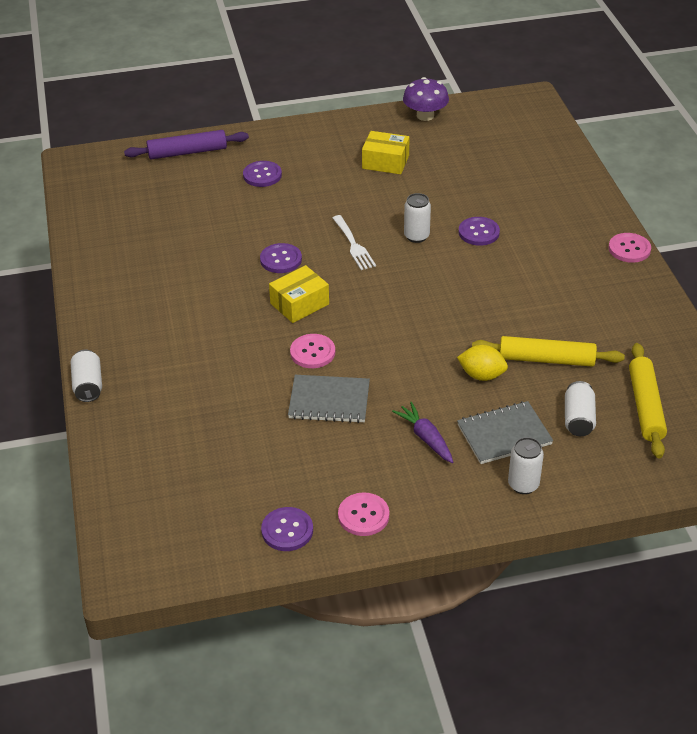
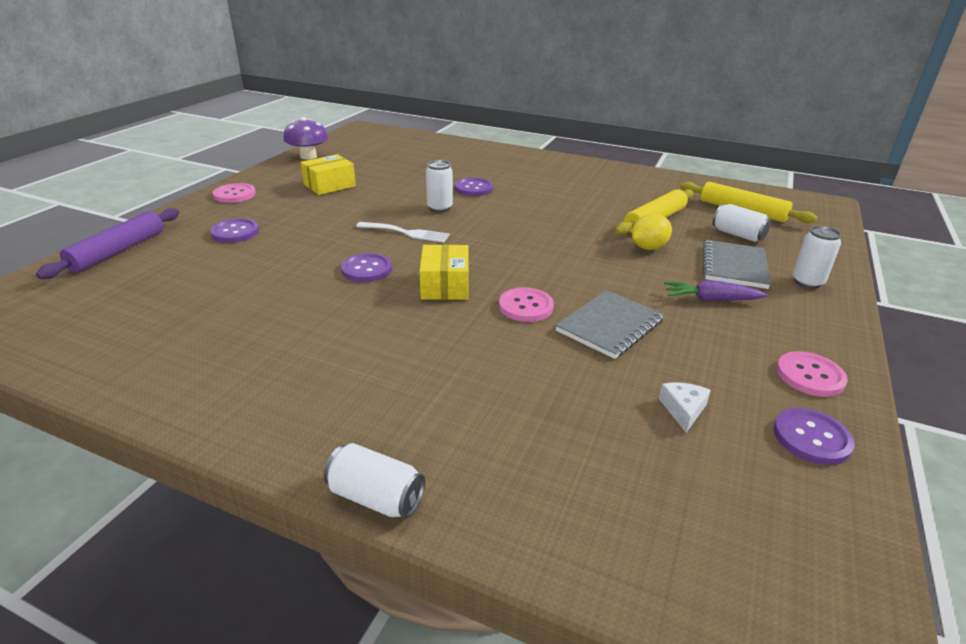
camera: 55 degrees left, 10 degrees down
(263, 467) = (683, 410): none -> white cheese
(629, 249) = (566, 159): pink button -> pink button (234, 195)

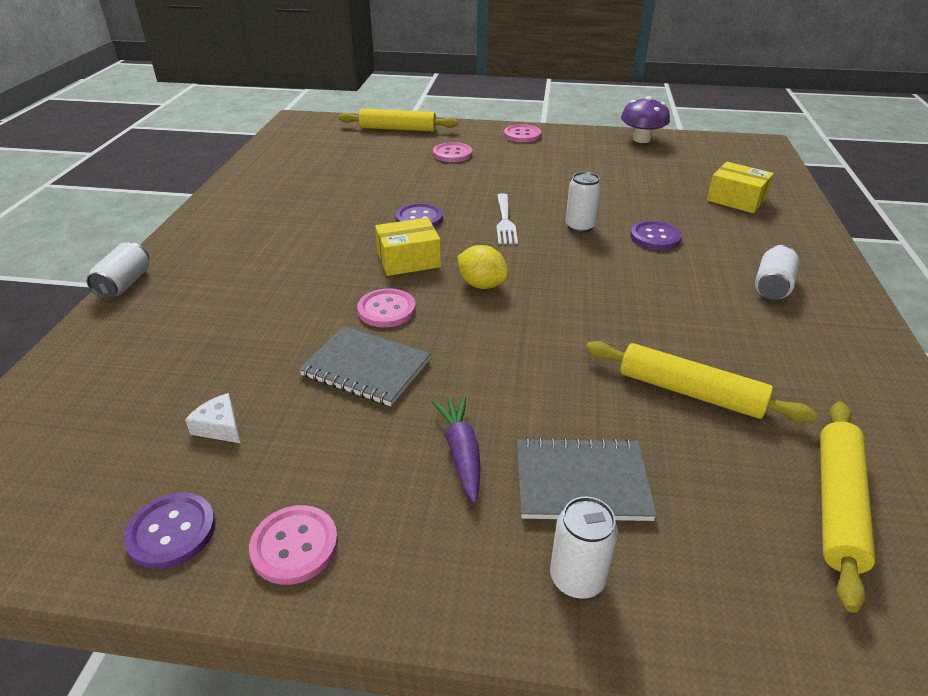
camera: 75 degrees right, 5 degrees up
(118, 251) = (398, 129): purple rolling pin -> yellow rolling pin
(235, 232) = (452, 154): purple button -> pink button
(329, 185) = (581, 164): yellow box -> yellow box (736, 199)
(648, 247) = (586, 389): yellow lemon -> yellow lemon (482, 285)
(683, 410) = (220, 427): white cheese -> white cheese turned 135 degrees counterclockwise
(738, 235) = (712, 492): white can -> white can (772, 286)

